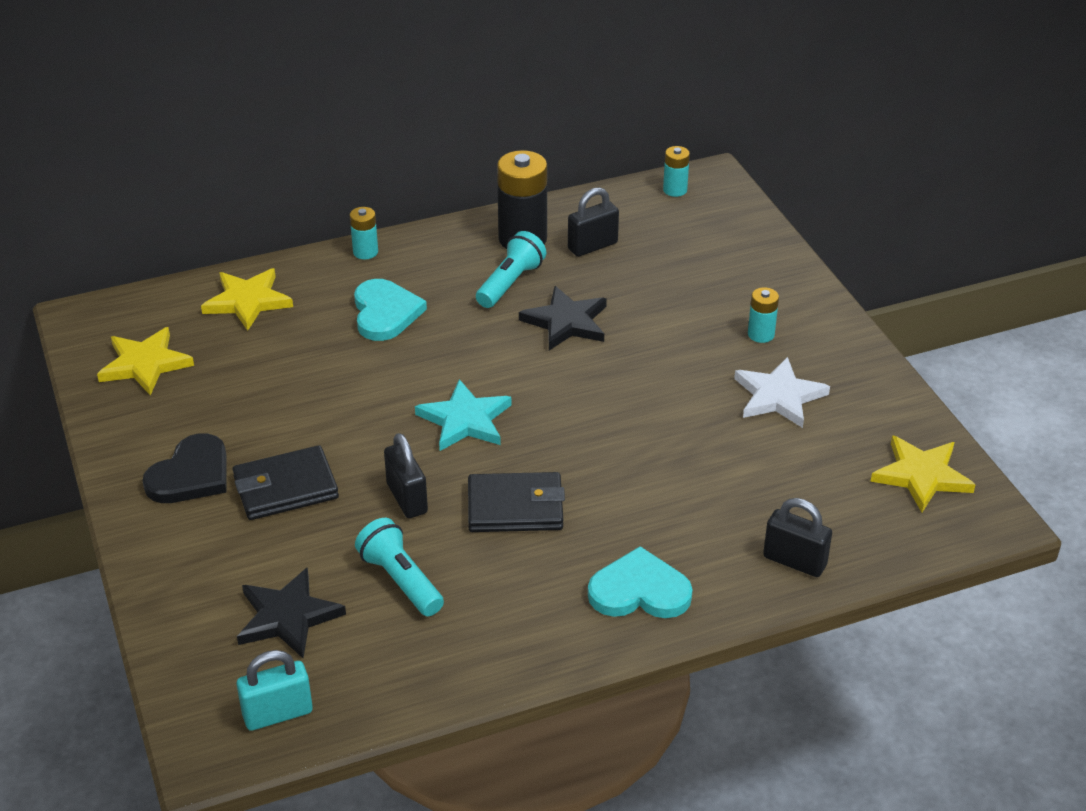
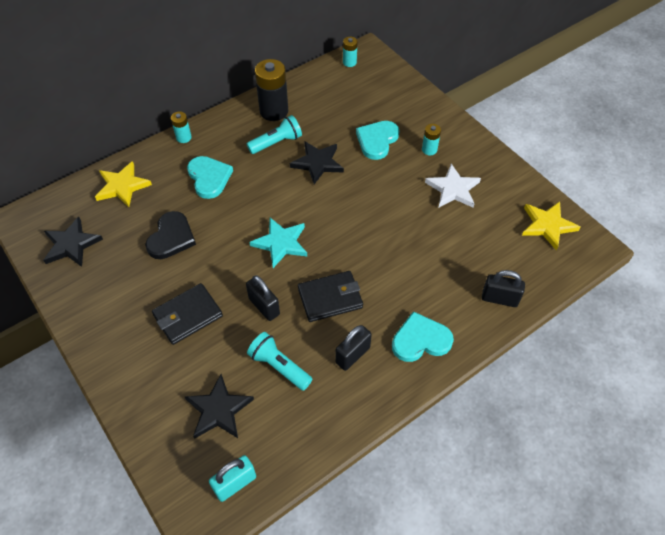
camera: 15 degrees left, 15 degrees up
(145, 364) = (71, 244): yellow star -> black star
(191, 475) = (125, 319): black heart -> black heart (171, 237)
(510, 283) = (276, 143): turquoise flashlight -> turquoise flashlight turned 45 degrees clockwise
(592, 246) = (315, 108): black padlock -> black padlock (352, 355)
(677, 307) = (377, 140): none -> turquoise heart

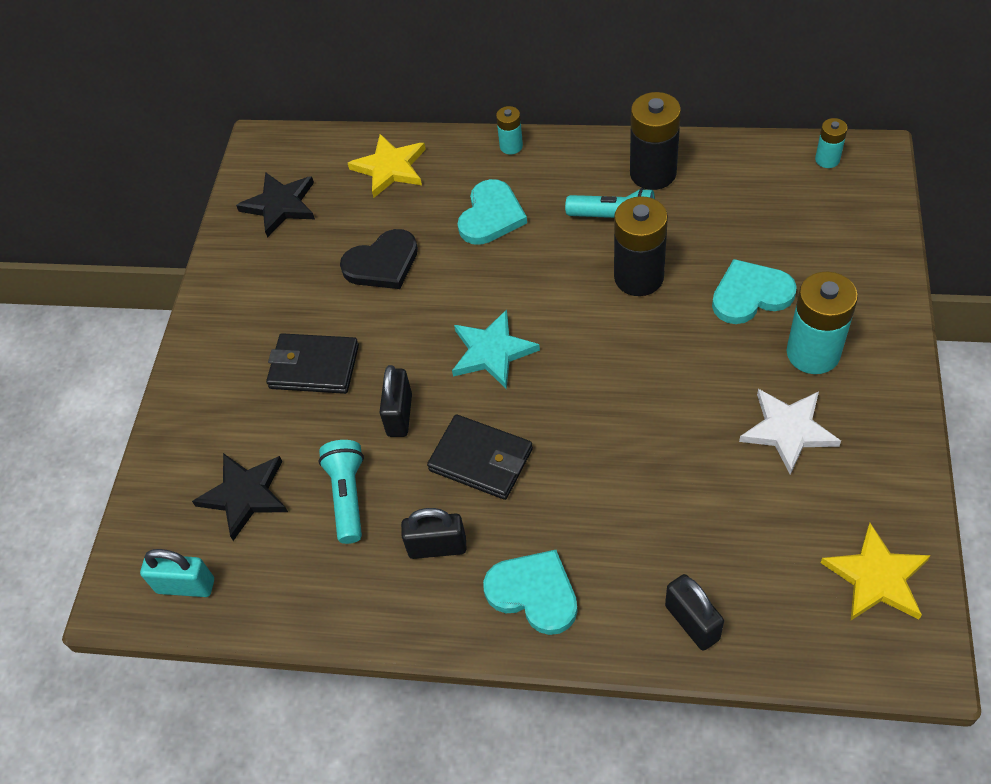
camera: 50 degrees right, 0 degrees up
(317, 163) = (639, 277): black star -> black battery
(429, 150) = (813, 353): turquoise battery -> turquoise battery, size x1.94

